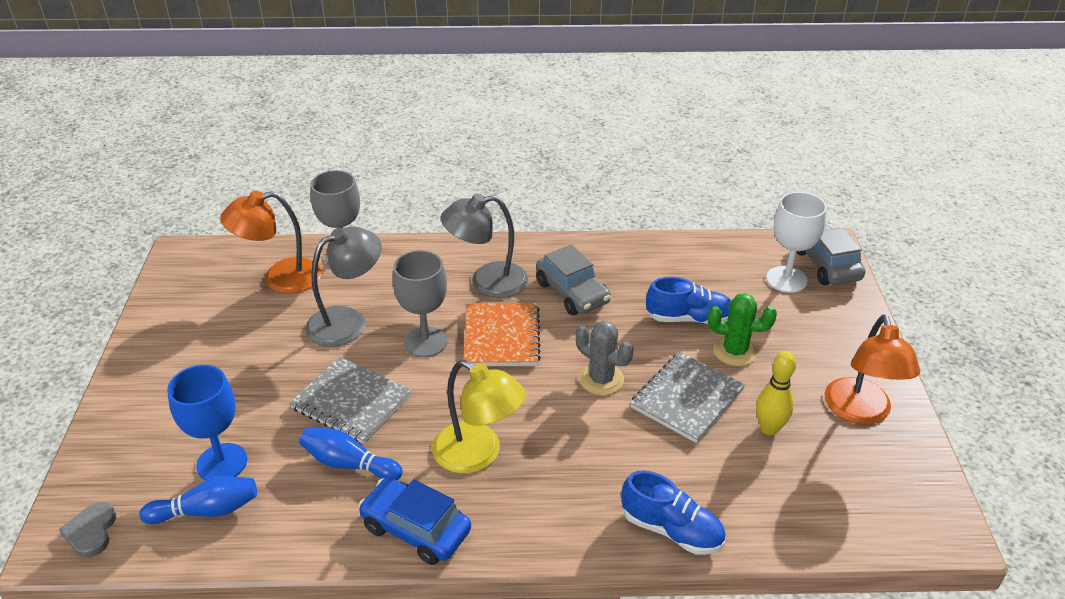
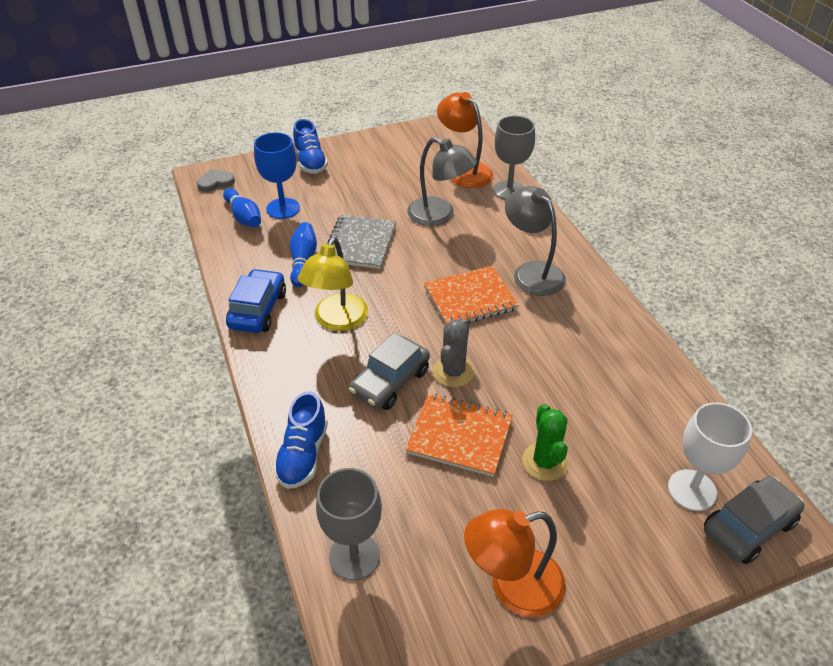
camera: 70 degrees right, 5 degrees up
(425, 342) = (440, 260): grey goblet -> grey goblet (354, 556)
(572, 292) = (553, 327): grey car -> grey car (390, 382)
(687, 399) = (459, 436): grey notebook -> orange notebook
(689, 318) = (571, 417): blue shoe -> blue shoe (310, 162)
(769, 428) = (451, 507): yellow bowling pin -> none

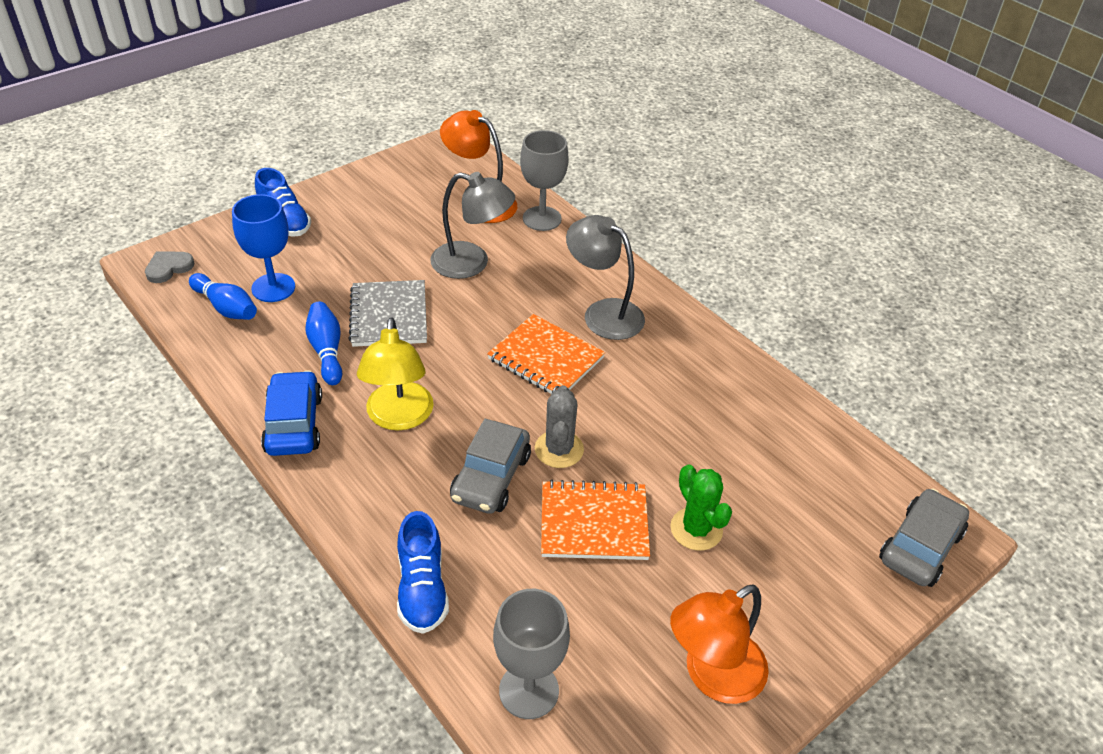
camera: 20 degrees left, 0 degrees up
(470, 298) = (546, 358): orange notebook -> orange notebook turned 75 degrees clockwise
(692, 490) = (854, 522): white goblet -> none

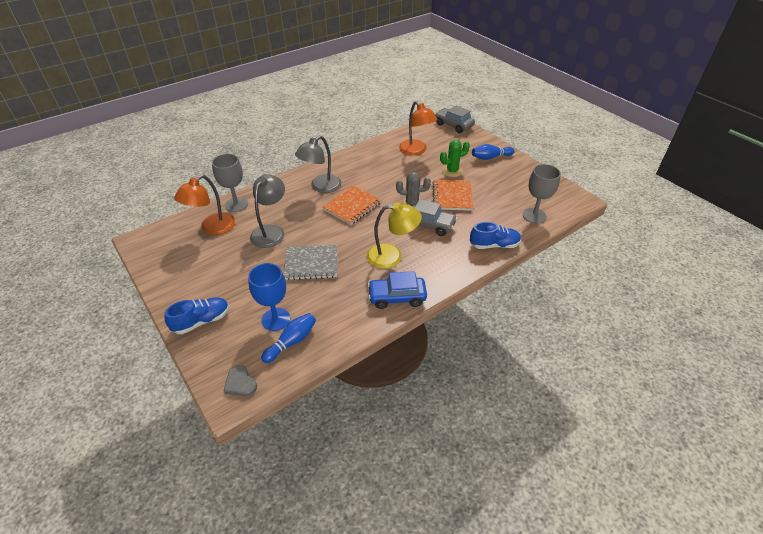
camera: 85 degrees left, 0 degrees up
(326, 351) = (339, 288): blue bowling pin -> blue bowling pin (490, 157)
(712, 676) = (516, 173): orange lamp -> orange lamp (416, 151)

